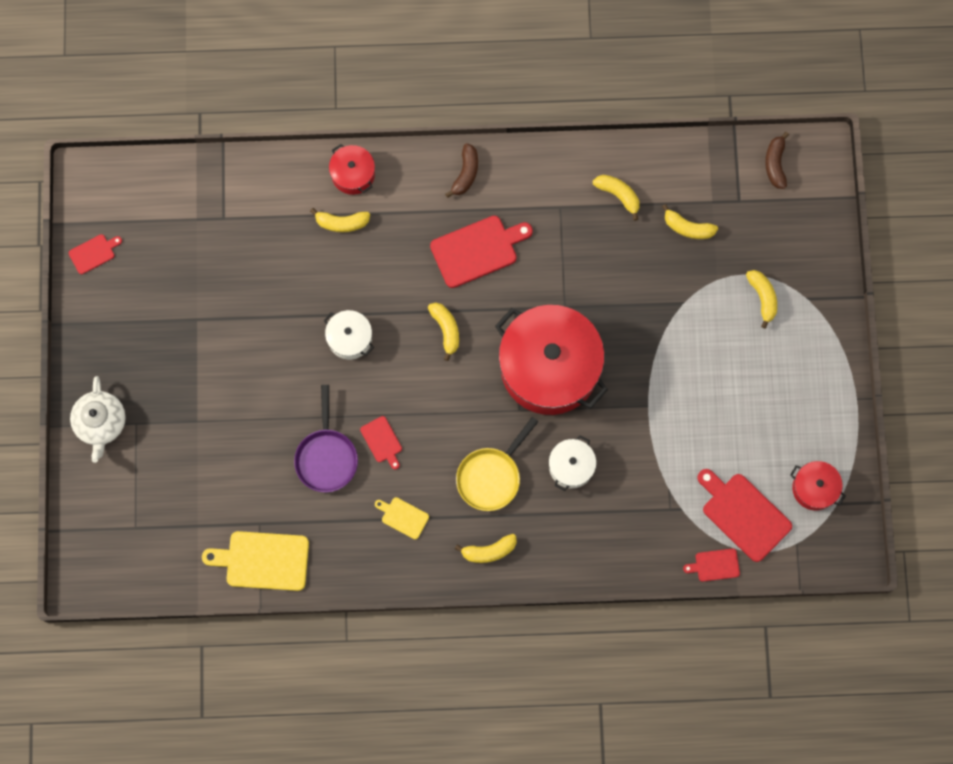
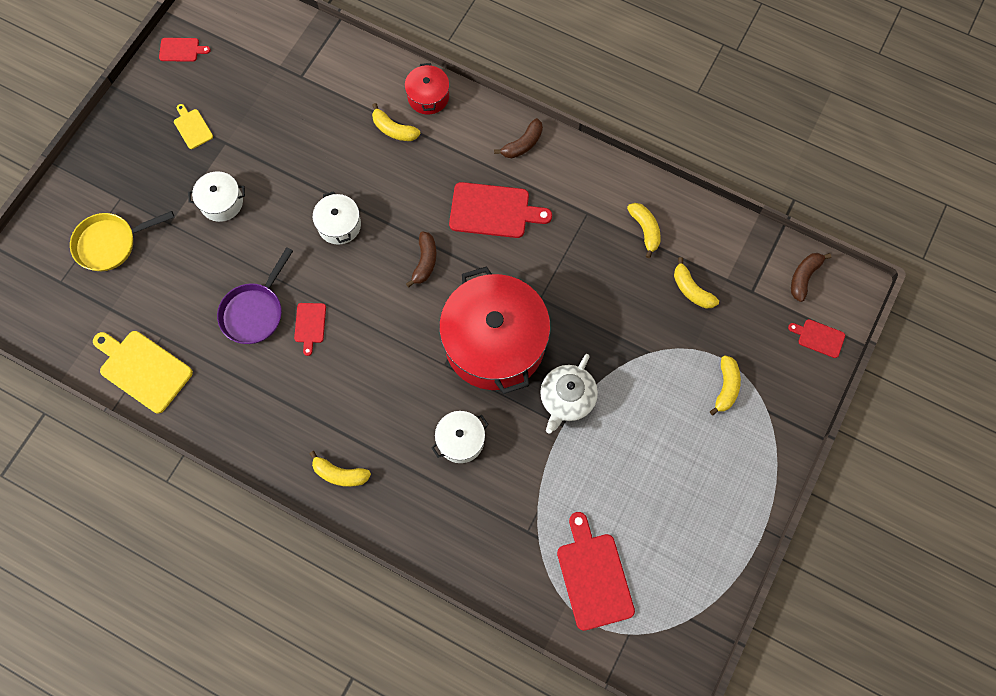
camera: 30 degrees right, 5 degrees down
(101, 423) = (93, 182): white teapot -> white teapot (567, 398)
(230, 376) = (221, 202): none -> white pot
(403, 517) = (285, 400): yellow cutting board -> yellow cutting board (192, 127)
(446, 330) = (425, 262): yellow banana -> brown banana
(491, 476) = (384, 409): yellow pan -> yellow pan (110, 243)
(715, 565) = (538, 609): red cutting board -> red cutting board (819, 338)
(814, 488) = (676, 591): red pot -> none

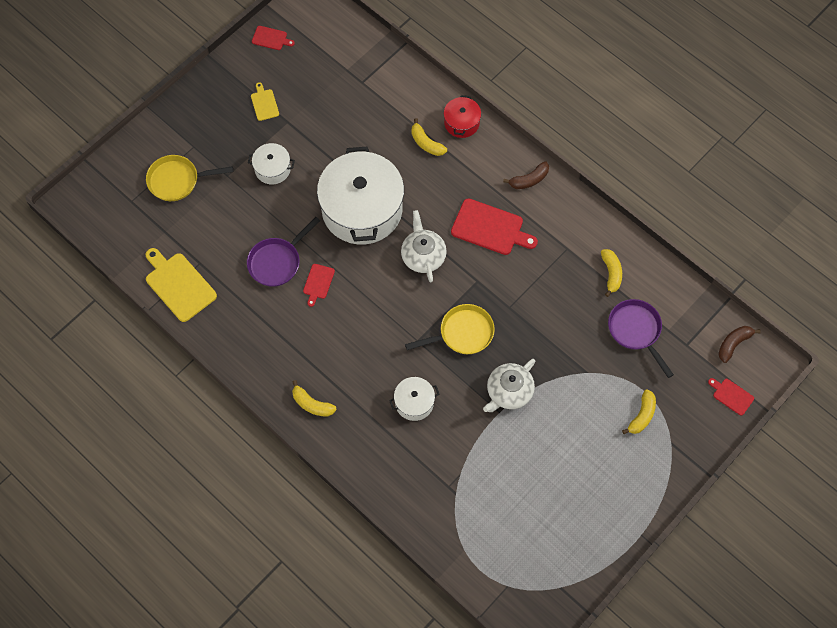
camera: 15 degrees right, 5 degrees down
(339, 225) = (362, 209): white pot -> white pot, size x2.21
(425, 262) = (423, 255): brown banana -> white teapot
(495, 342) = (462, 333): red pot -> yellow pan
(593, 576) = (491, 535): red cutting board -> none
(691, 289) = (636, 331): yellow banana -> purple pan

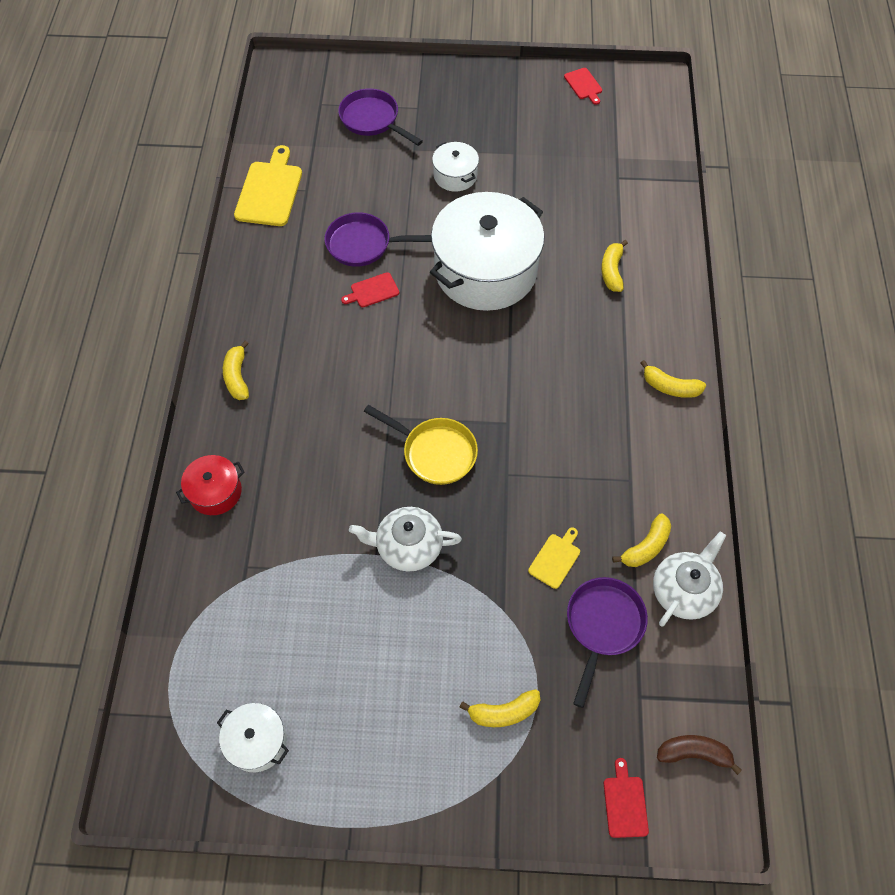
camera: 50 degrees right, 5 degrees down
(177, 180) = (372, 120): yellow pan -> purple pan
(264, 103) = (514, 125): yellow cutting board -> yellow cutting board (555, 559)
(414, 402) = (316, 464): white pot -> white pot (257, 741)
(423, 255) = (488, 355): white teapot -> white teapot (684, 590)
(461, 123) = (666, 284): red pot -> red pot (215, 492)
(490, 228) = (578, 391): red cutting board -> none
(529, 180) = (670, 387): brown banana -> yellow banana

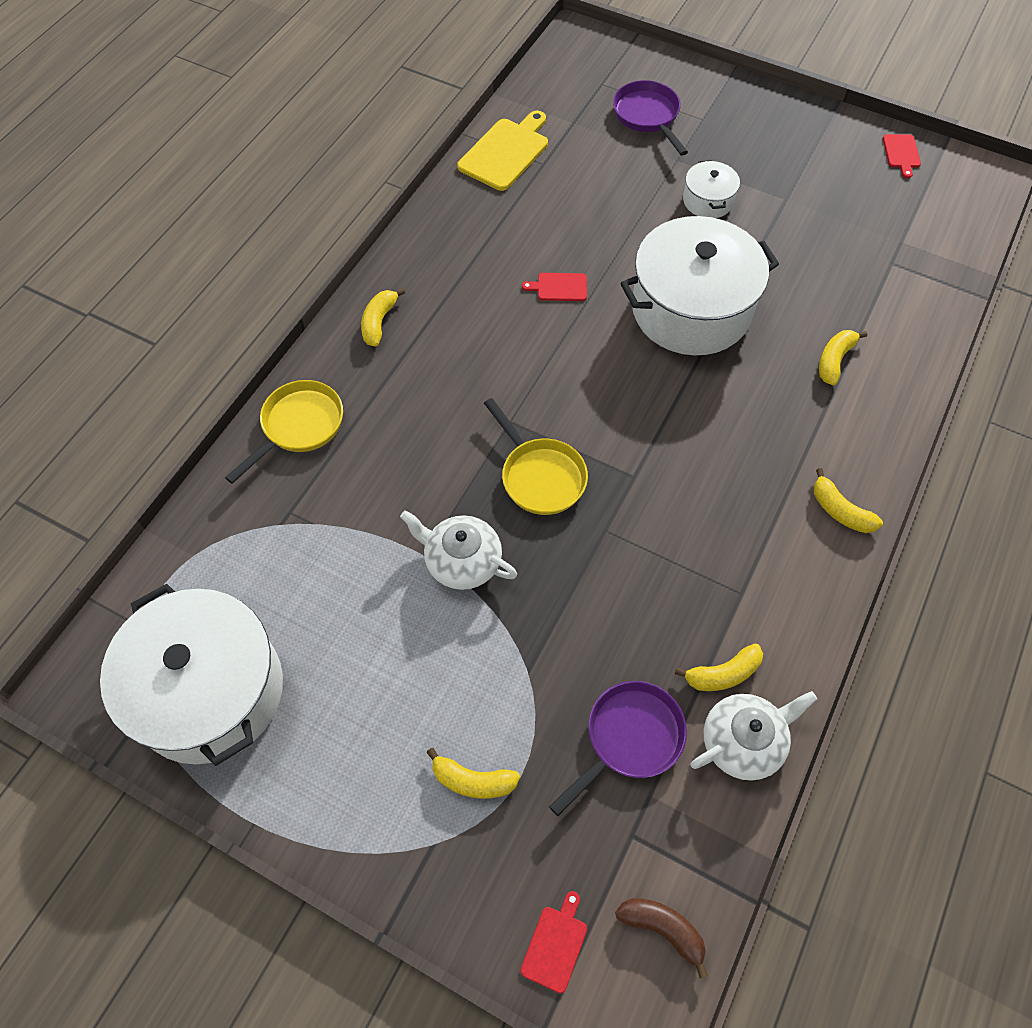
camera: 25 degrees right, 0 degrees up
(215, 492) = (299, 426): red pot -> yellow pan
(257, 741) = (209, 691): white pot -> white pot, size x2.21
(363, 244) = (574, 237): purple pan -> none
(555, 559) = (613, 642): yellow cutting board -> none

